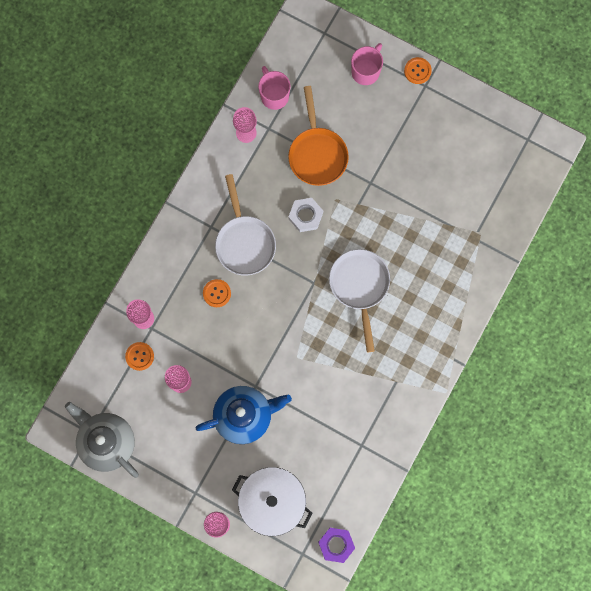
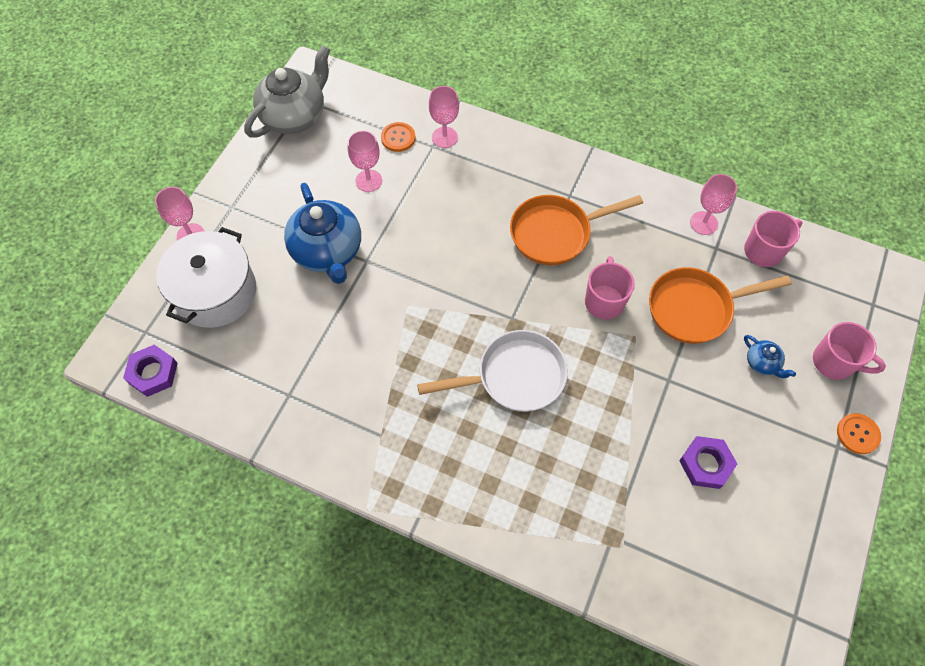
camera: 85 degrees right, 15 degrees down
(217, 293) = (484, 209): orange button -> none
(244, 242) = (556, 233): white pan -> orange pan
(305, 216) = (604, 301): white nut -> pink mug
(363, 118) = (762, 363): none -> blue teapot
(431, 171) = (706, 464): none -> purple nut

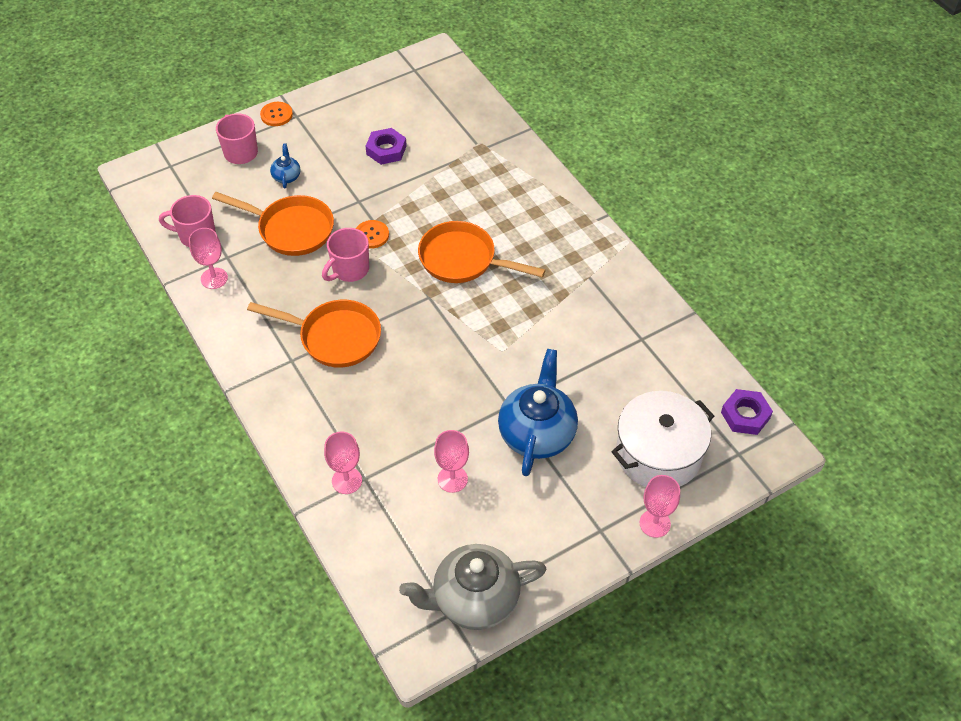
camera: 145 degrees left, 10 degrees down
(398, 138) = (390, 508): orange button -> orange button (371, 235)
(514, 377) = (463, 260): white pan -> orange pan

